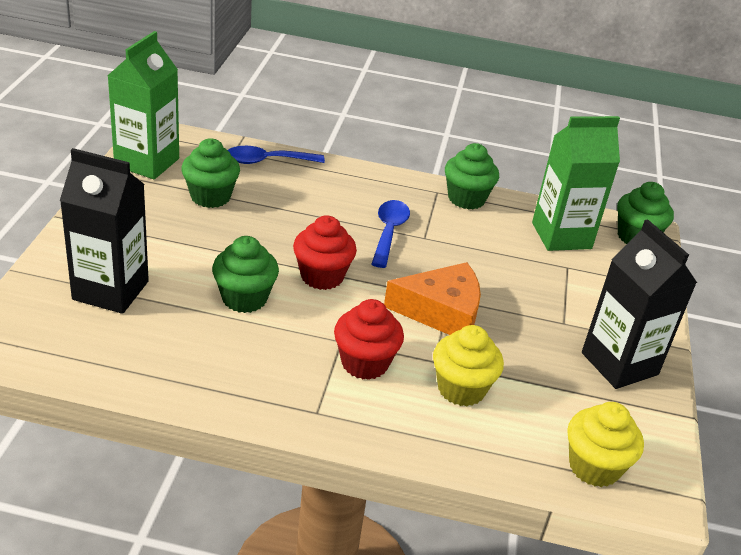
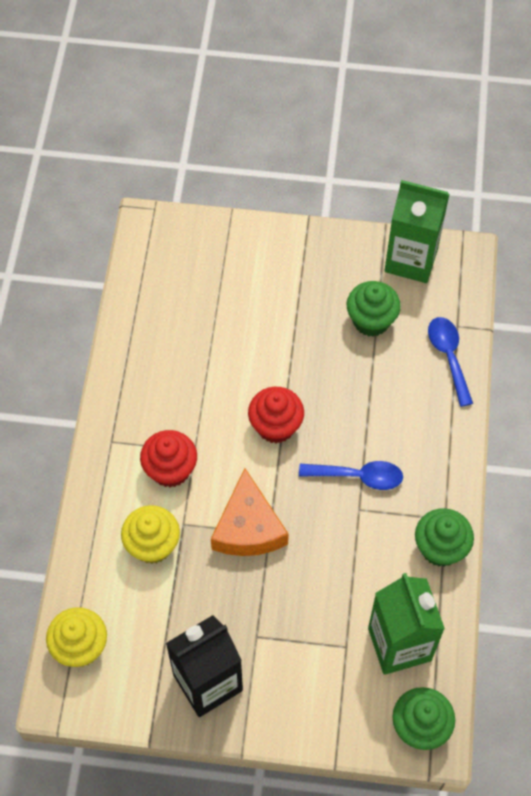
camera: 90 degrees right, 25 degrees up
(110, 290) = (221, 278): black carton -> none
(244, 298) = (232, 372): green cupcake -> none

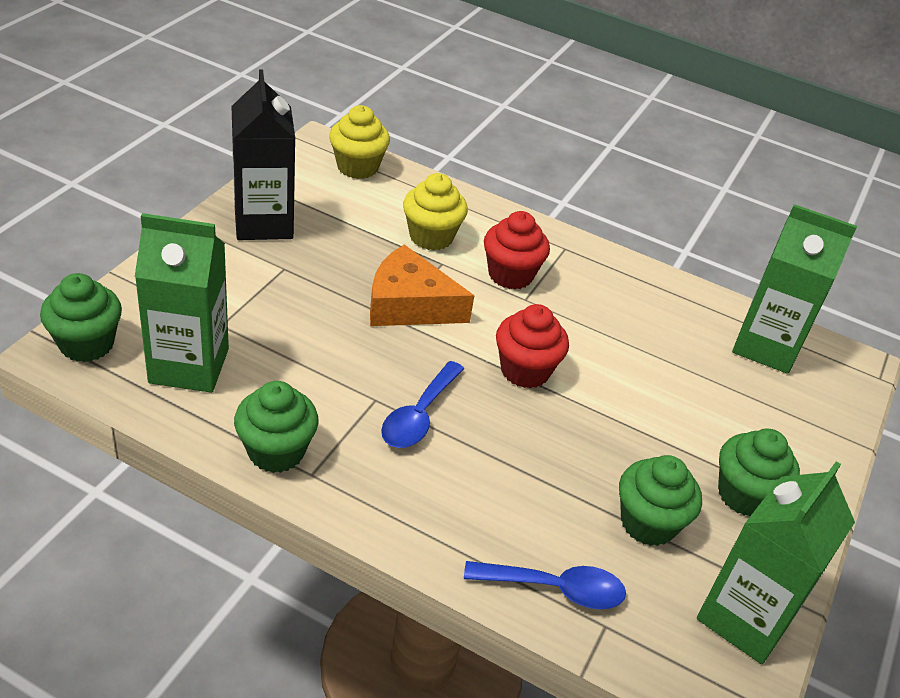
camera: 105 degrees right, 20 degrees down
(159, 281) = (765, 346): none -> green carton
(317, 274) = (744, 495): none -> green cupcake

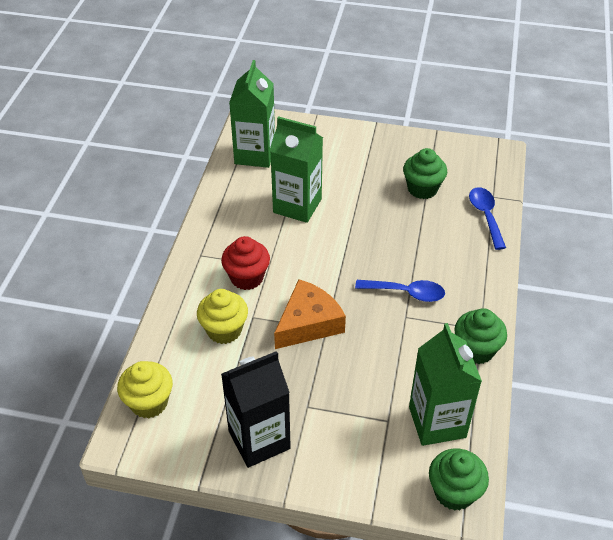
camera: 100 degrees left, 5 degrees up
(409, 305) = (308, 323): orange cheese -> orange cheese turned 135 degrees counterclockwise
(525, 370) = (338, 253): red cupcake -> none
(744, 495) = (380, 157): green cupcake -> none
(745, 618) = (456, 153): green carton -> green carton (297, 206)

